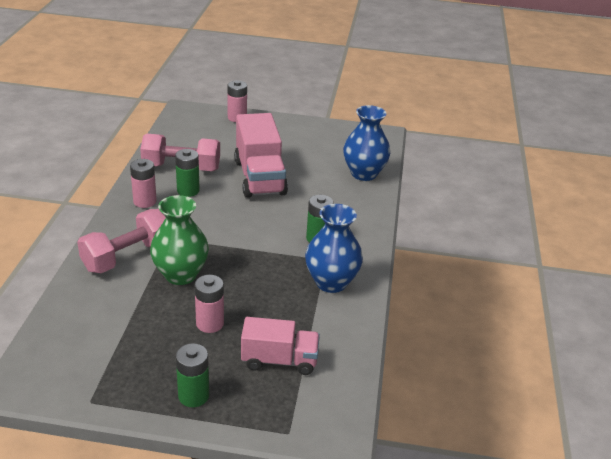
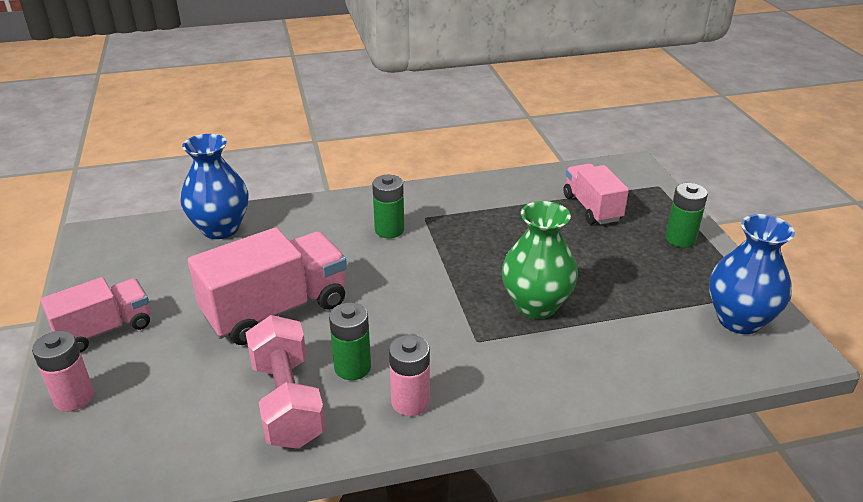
camera: 110 degrees left, 0 degrees up
(127, 256) = (543, 363): pink dumbbell -> none
(210, 323) = (588, 259): pink battery -> none
(283, 129) = (105, 330): none -> pink truck
(331, 282) = (459, 206): blue vase -> blue vase (739, 320)

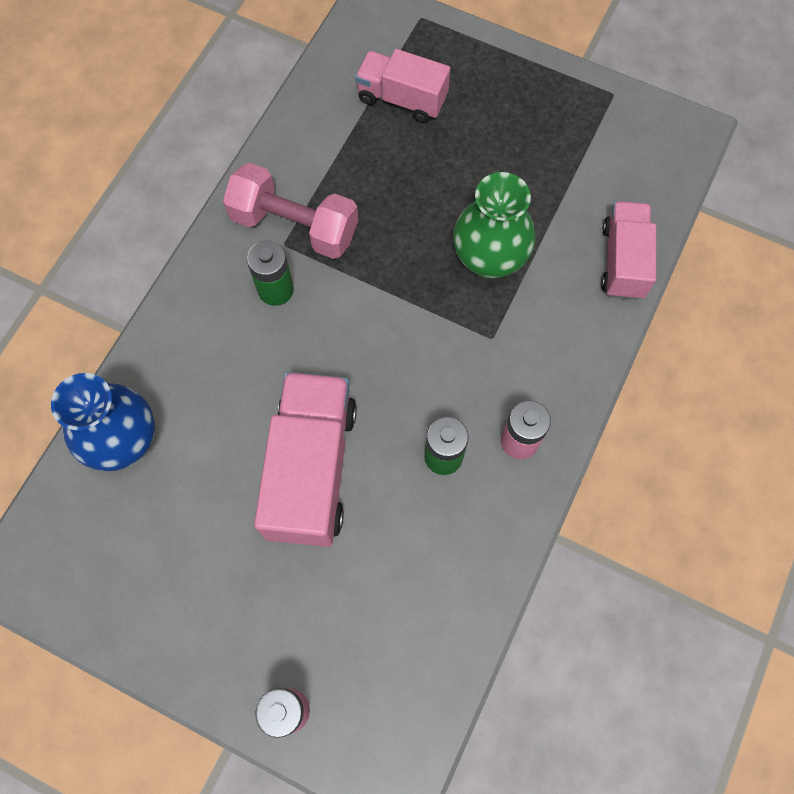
camera: 50 degrees left, 35 degrees up
(105, 330) = (206, 639): pink truck -> pink truck (623, 261)
(287, 401) = (442, 534): pink dumbbell -> pink dumbbell (294, 226)
(680, 239) = (506, 76): green battery -> none
(739, 320) = (629, 136): blue vase -> none

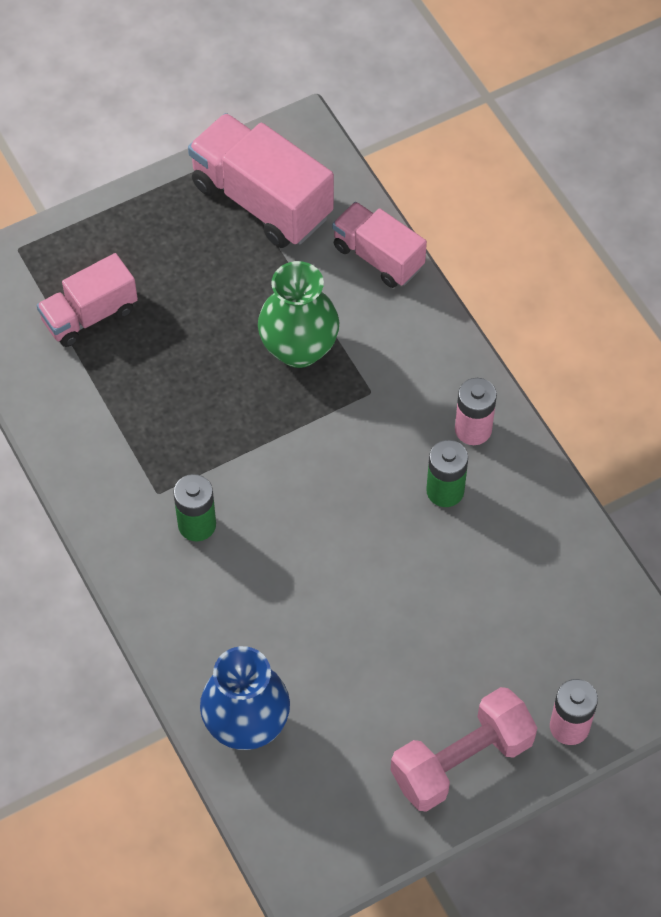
camera: 55 degrees left, 10 degrees down
(294, 226) = (146, 474): pink dumbbell -> pink dumbbell (461, 761)
(311, 469) = (383, 593): pink truck -> pink truck (261, 200)

